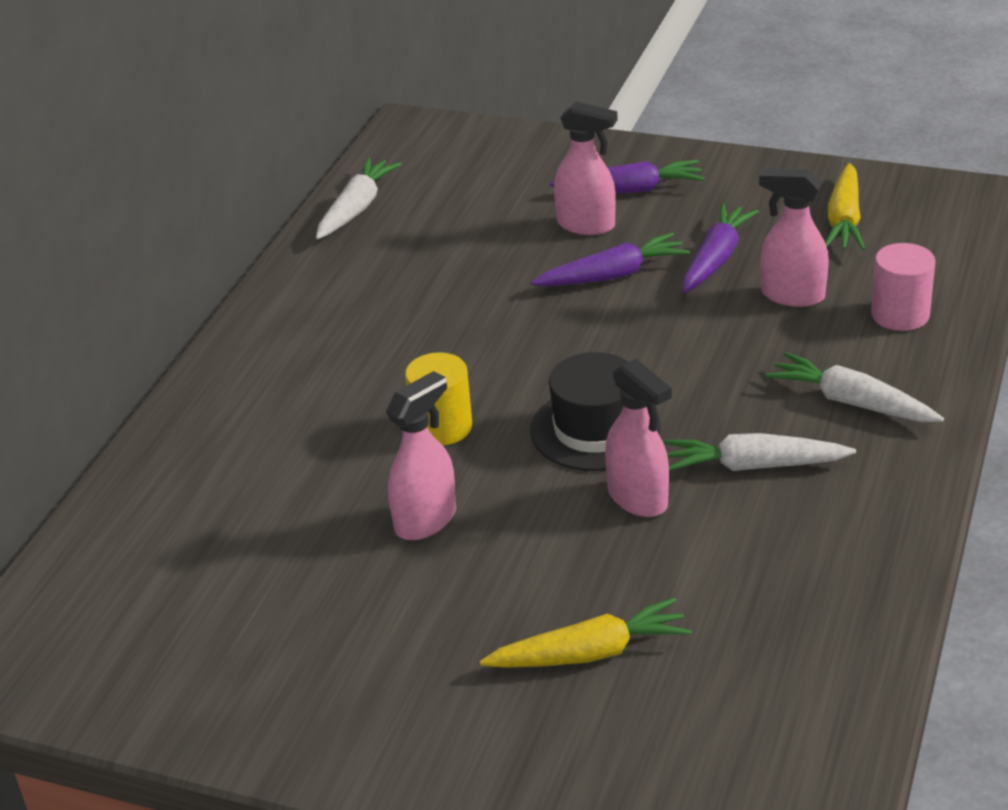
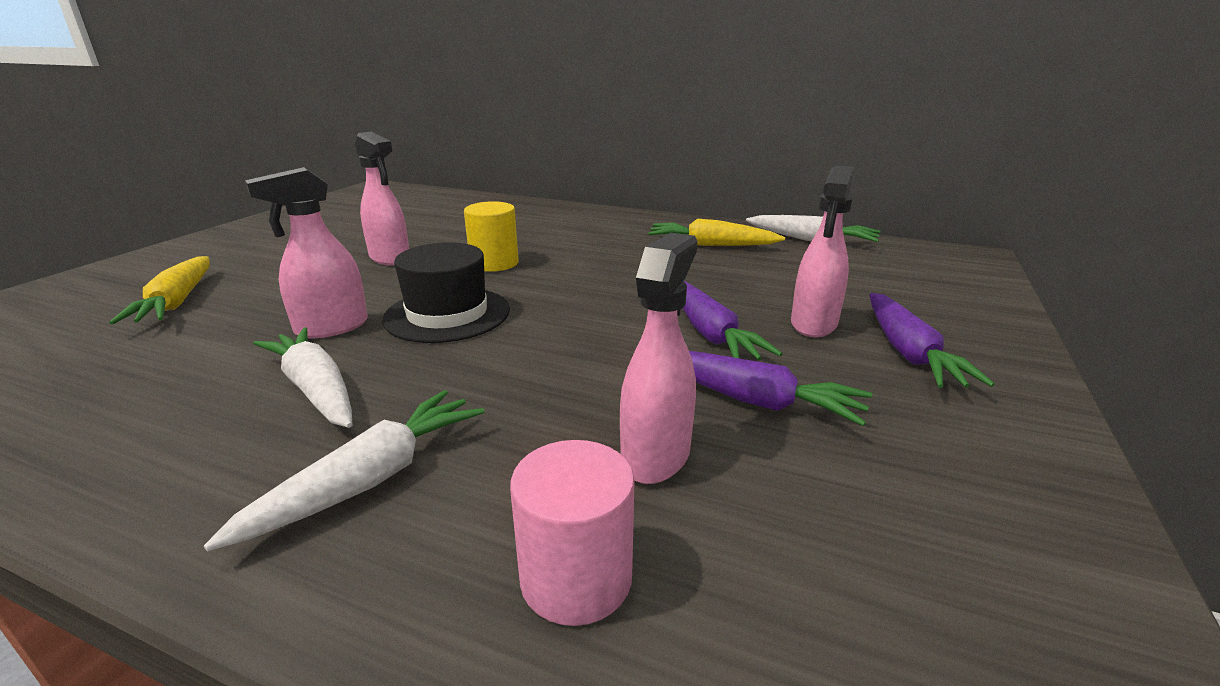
camera: 90 degrees right, 10 degrees down
(753, 466) = (315, 389): white carrot -> white carrot turned 45 degrees counterclockwise
(844, 220) = (909, 548): yellow carrot -> yellow carrot (711, 245)

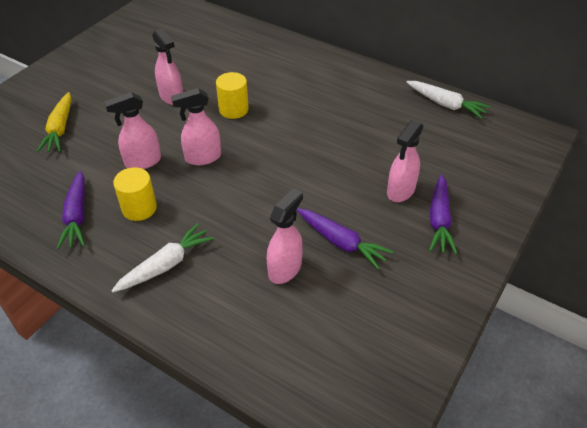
camera: 10 degrees right, 20 degrees up
(315, 389) = (139, 208): white carrot -> yellow cylinder
(447, 314) = (202, 158): black hat -> pink spray bottle
(576, 578) = (239, 319): pink cylinder -> none
(710, 333) = (340, 191): purple carrot -> purple carrot (77, 216)
(711, 245) = (375, 103): yellow carrot -> none

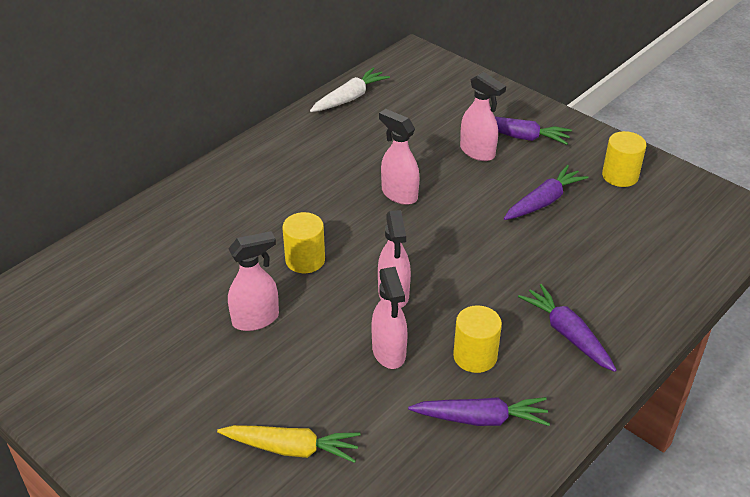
camera: 80 degrees left, 5 degrees down
(166, 265) = (567, 334): white carrot -> purple carrot
(285, 269) = (576, 243): pink spray bottle -> pink spray bottle (399, 194)
(403, 304) = (620, 176): none -> yellow cylinder

